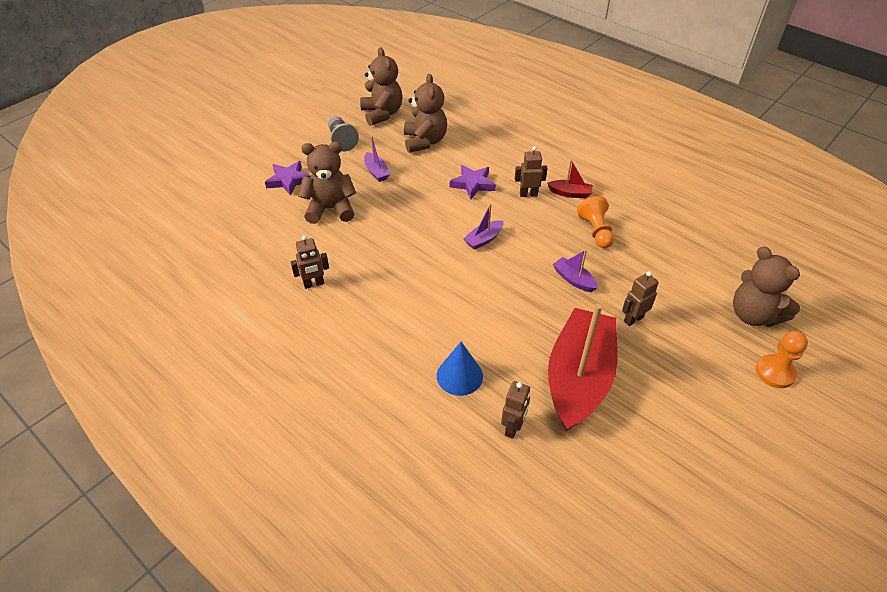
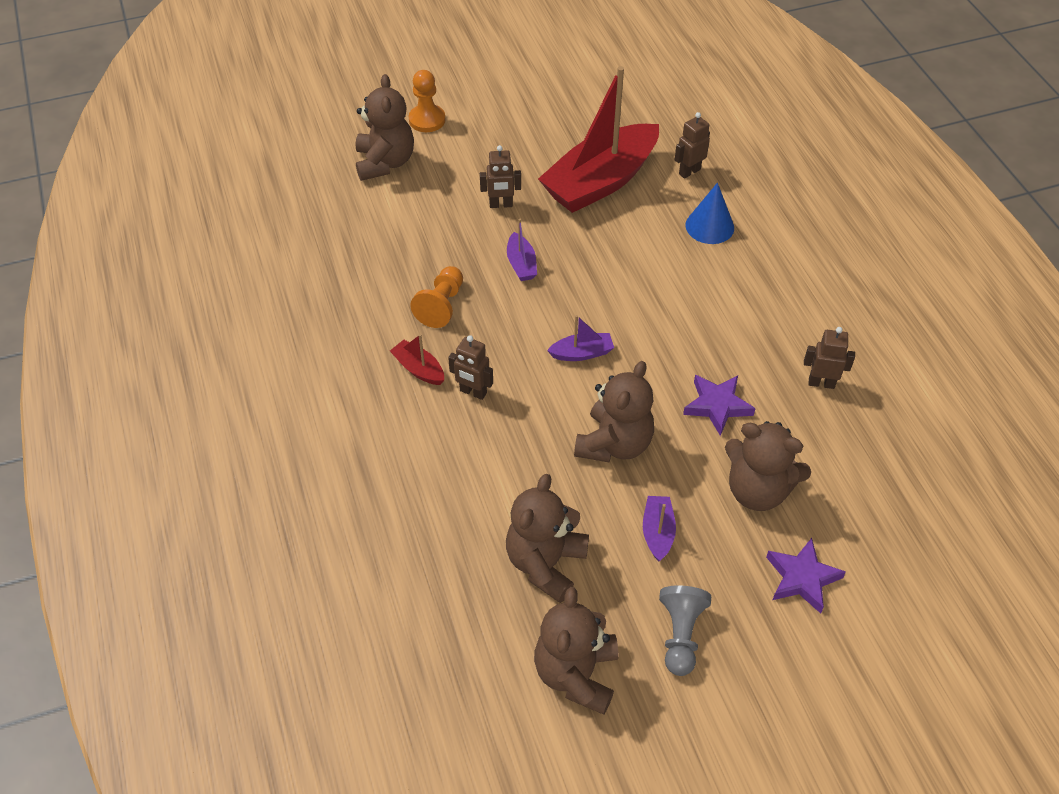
camera: 150 degrees left, 5 degrees up
(427, 200) = (614, 444): none -> brown teddy bear
(473, 184) = (533, 443): purple star -> purple star (717, 406)

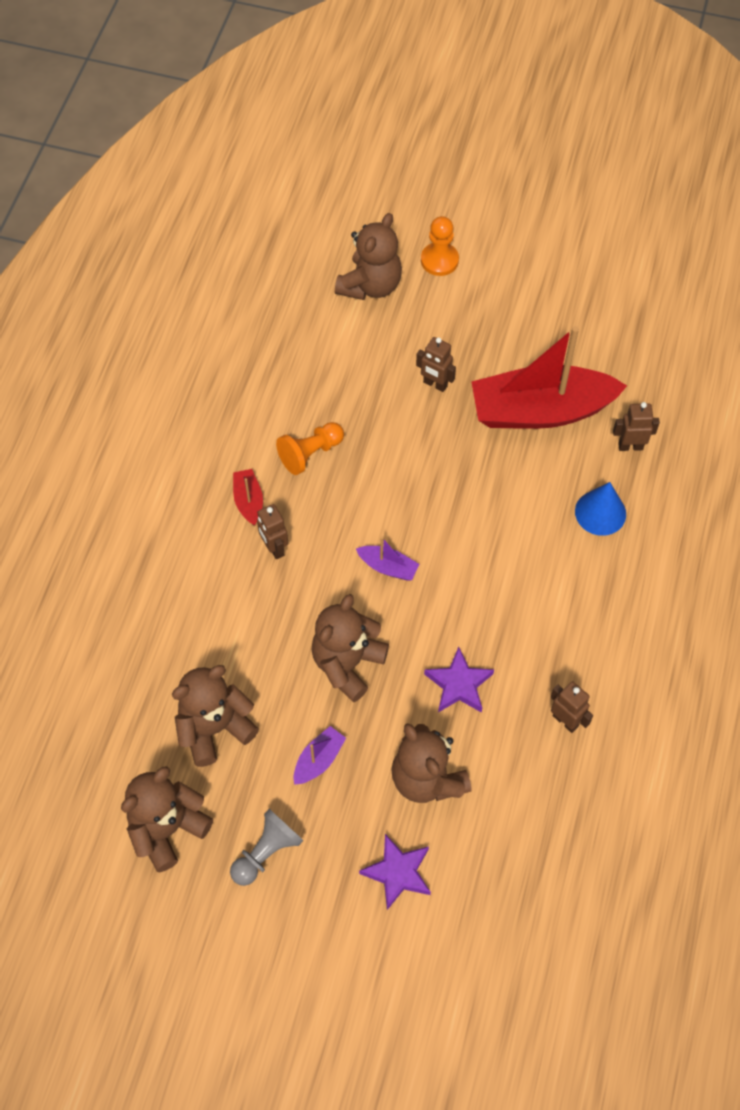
camera: 35 degrees right, 10 degrees up
(521, 264) = (406, 453): purple boat -> none
(614, 444) = (347, 664): brown teddy bear -> brown teddy bear turned 150 degrees clockwise

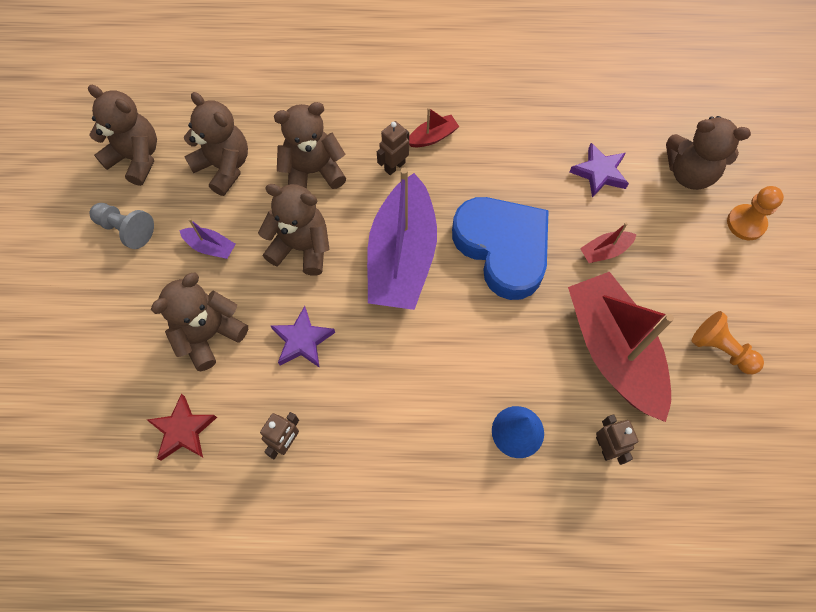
camera: 75 degrees right, 5 degrees up
(253, 633) = (313, 172): none -> brown teddy bear
(310, 453) = (494, 169): orange pawn -> orange pawn (721, 349)
(388, 567) = (402, 256): purple boat -> purple boat, size x2.47
(398, 872) = (121, 330): purple star -> purple star (599, 173)
(406, 472) = (503, 249): none -> blue heart
(435, 384) = (604, 251): brown robot -> red boat
(530, 821) = (183, 430): none -> red star

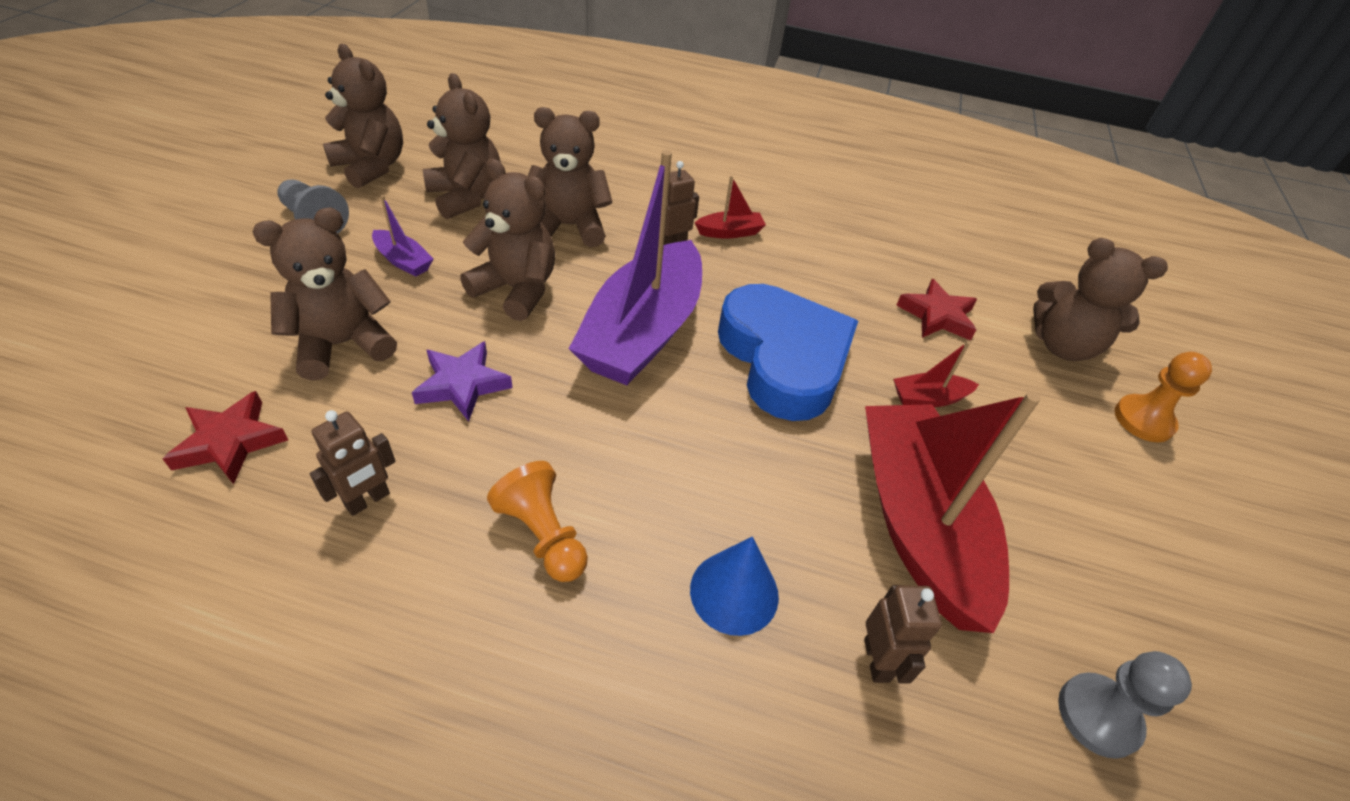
camera: 10 degrees right, 20 degrees down
(599, 173) = (937, 316): purple star -> red star
(721, 349) = (1096, 569): orange pawn -> orange pawn (543, 535)
(726, 441) = (1098, 716): none -> grey pawn

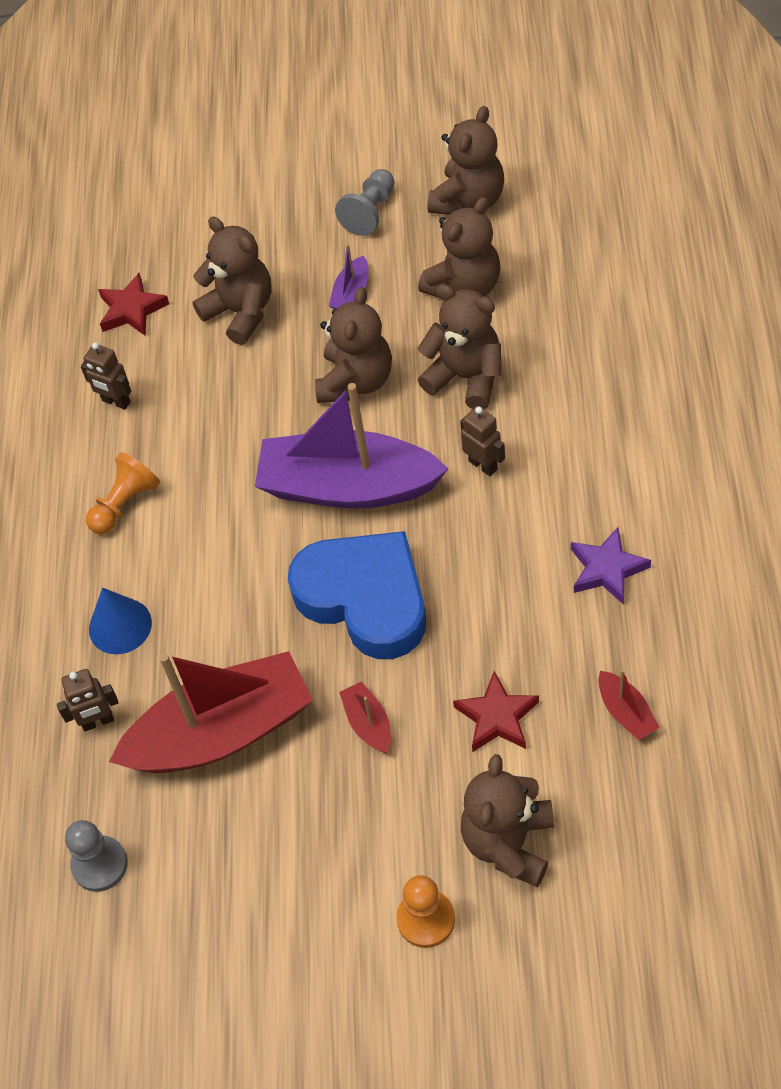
camera: 85 degrees right, 10 degrees up
(462, 384) = (234, 399): purple star -> purple star (607, 569)
(569, 227) = (466, 377): brown teddy bear -> brown teddy bear turned 45 degrees counterclockwise
(730, 232) = (536, 505): red boat -> red boat (626, 712)
(783, 359) = (365, 599): blue heart -> blue heart turned 105 degrees counterclockwise

